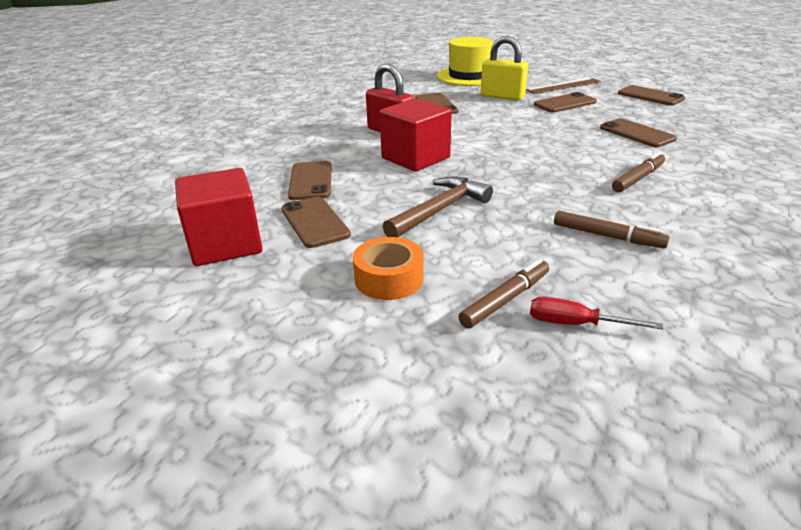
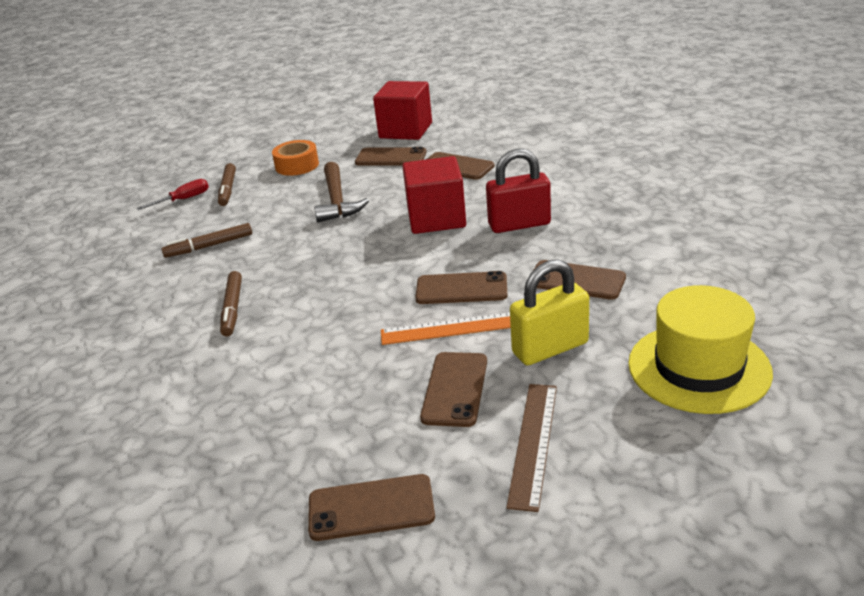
camera: 130 degrees right, 0 degrees up
(525, 116) = (453, 328): none -> orange ruler
(636, 133) = (294, 379): brown phone -> brown phone (461, 289)

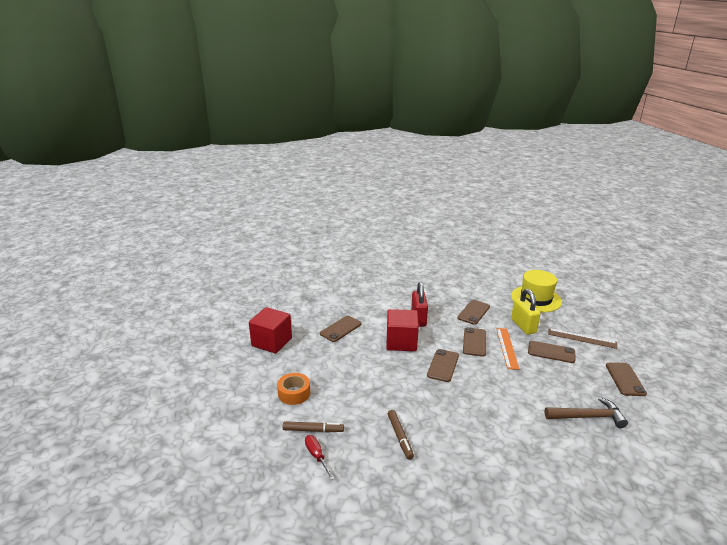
camera: 85 degrees left, 5 degrees down
(232, 309) = (480, 422): brown marker -> none
(337, 201) = (361, 376): brown hammer -> brown hammer (588, 417)
(391, 157) = (310, 351): brown phone -> brown phone (443, 365)

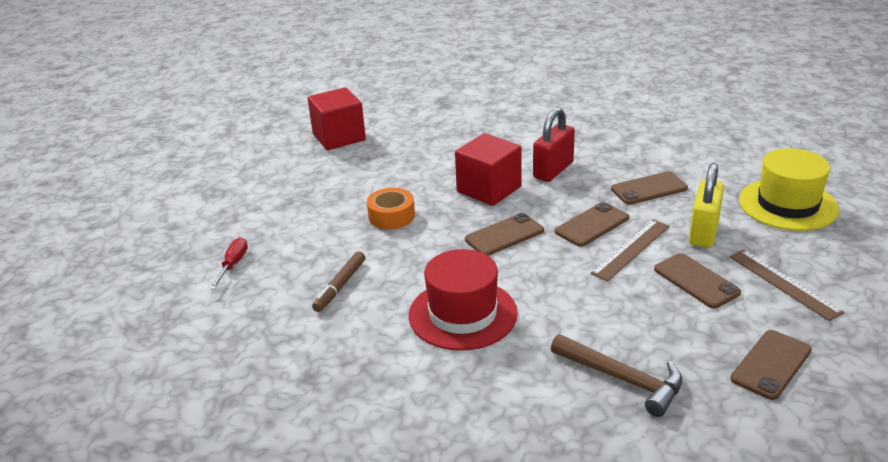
camera: 40 degrees right, 5 degrees up
(294, 393) = (292, 197): orange tape -> orange tape (391, 216)
(313, 430) = (262, 239): brown marker -> none
(340, 329) = (434, 149): brown phone -> none
(482, 420) = (463, 314): none -> red hat
(507, 348) = (631, 249): orange ruler -> brown ruler

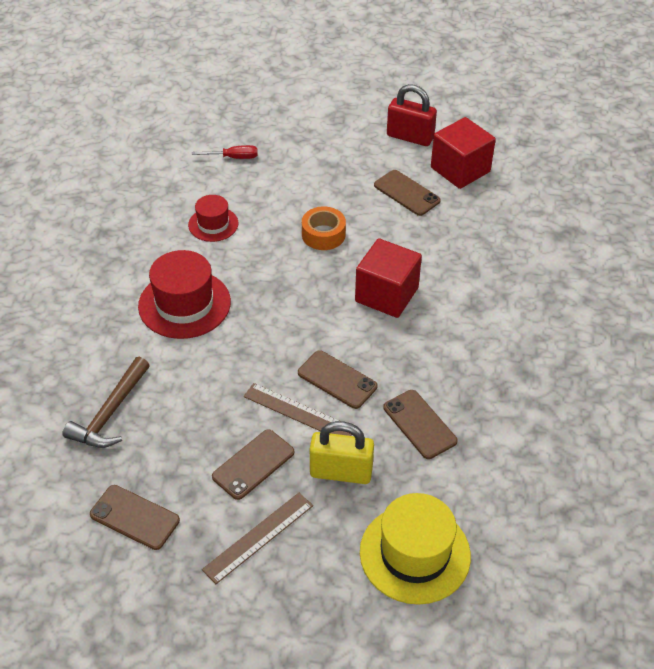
camera: 75 degrees right, 15 degrees up
(340, 286) = (213, 224): brown marker -> red hat
(504, 235) = (306, 316): brown phone -> brown phone (407, 193)
(553, 170) = (438, 341): red padlock -> red padlock (410, 137)

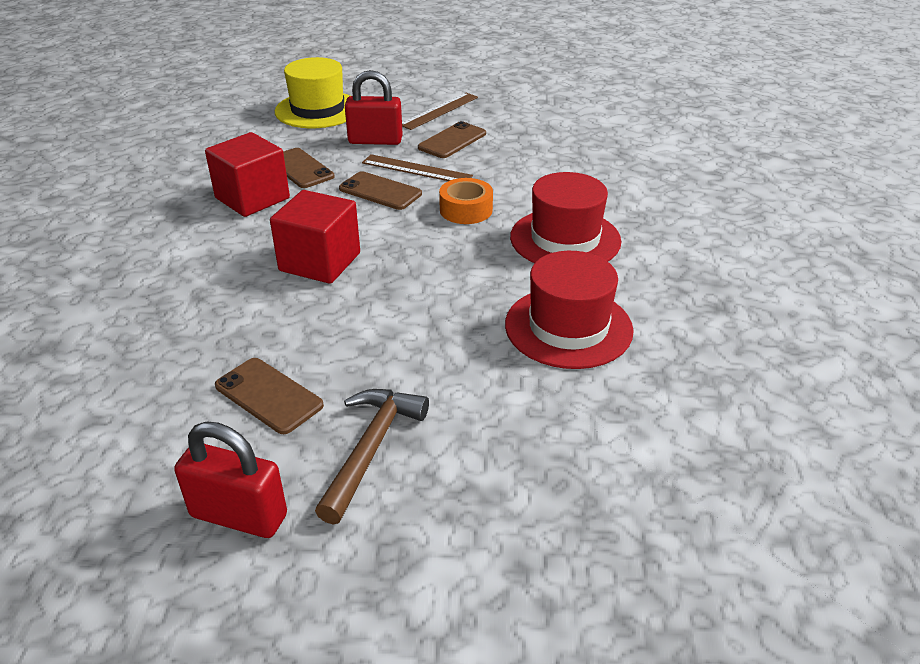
camera: 175 degrees right, 10 degrees down
(110, 413) = (595, 160): brown hammer -> brown hammer (371, 448)
(134, 517) = (539, 114): brown phone -> none
(213, 224) = (568, 327): red hat -> red hat, size x1.72
(233, 157) = (579, 440): red screwdriver -> none
(323, 234) = (404, 324): orange tape -> orange tape (466, 210)
(341, 472) = (375, 141): yellow padlock -> red padlock
(460, 170) = (160, 447): red cube -> red cube (252, 198)

